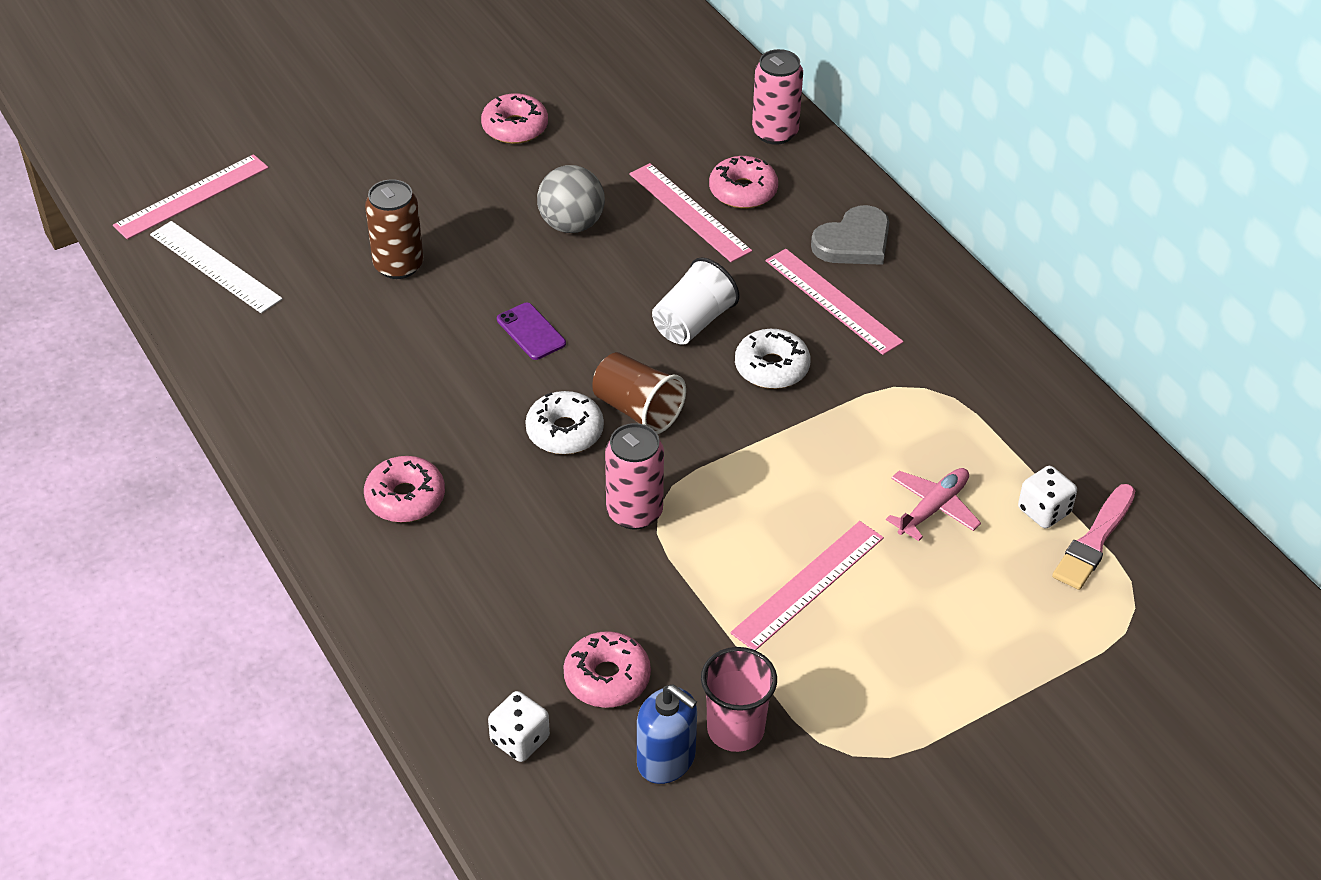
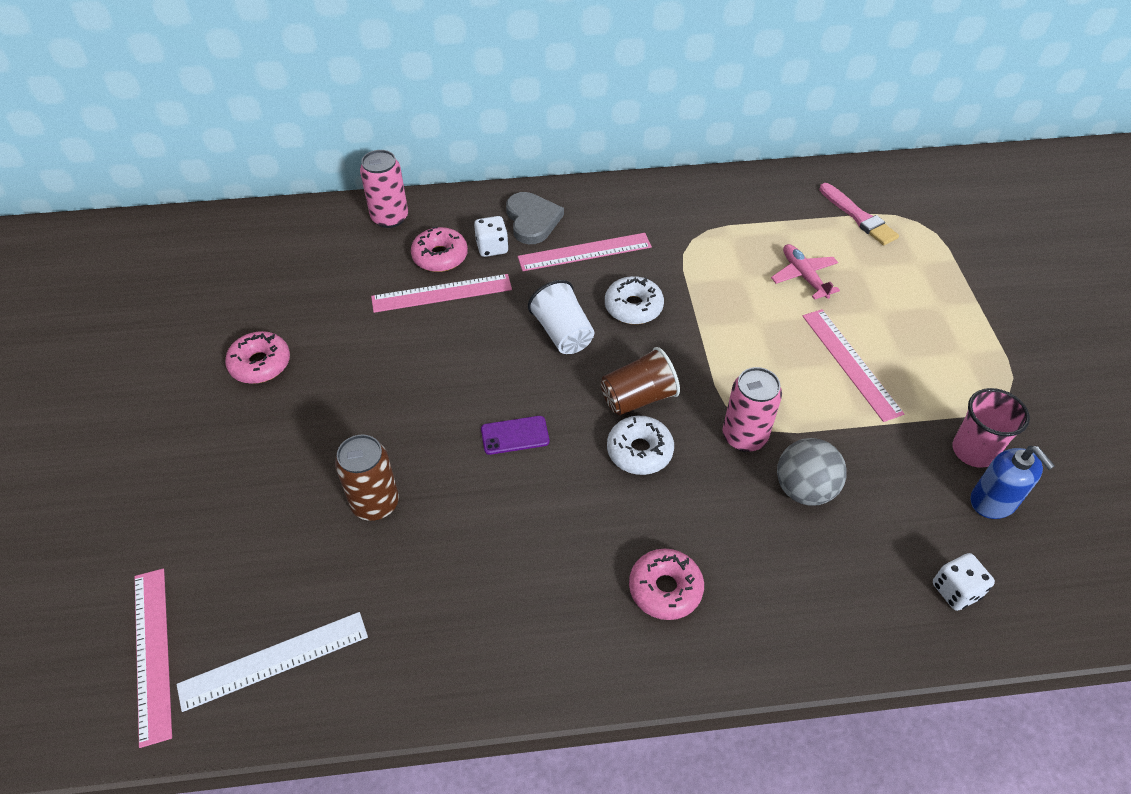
camera: 65 degrees left, 5 degrees up
(571, 224) = (406, 367): grey ball -> grey ball (804, 489)
(607, 678) = (906, 511): pink donut -> none
(666, 759) = (993, 501): blue soap dispenser -> blue soap dispenser turned 90 degrees clockwise
(1044, 511) = (825, 228): white dice -> white dice (492, 247)

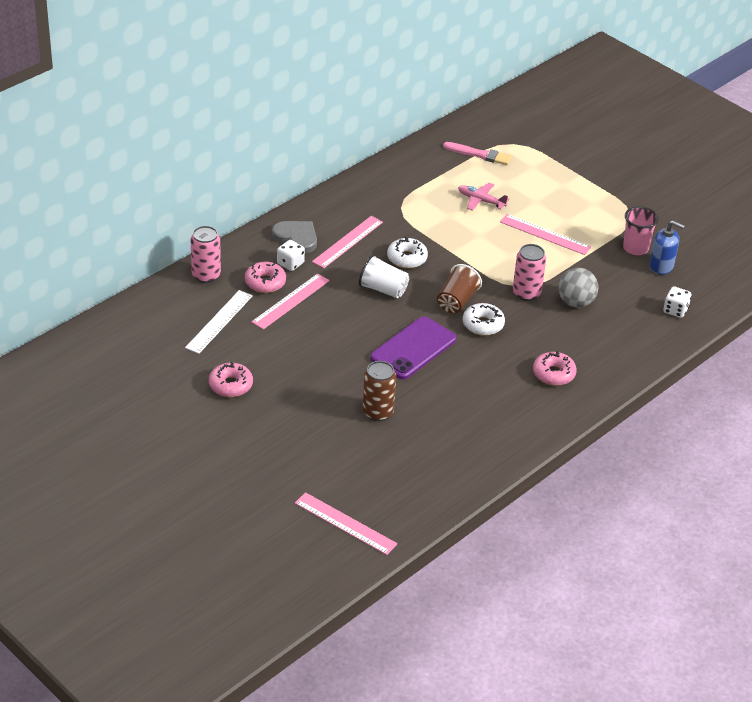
camera: 40 degrees left, 10 degrees down
(274, 660) = (407, 494): white ruler -> white ruler (219, 321)
(515, 435) = (413, 348): purple phone -> purple phone, size x2.02

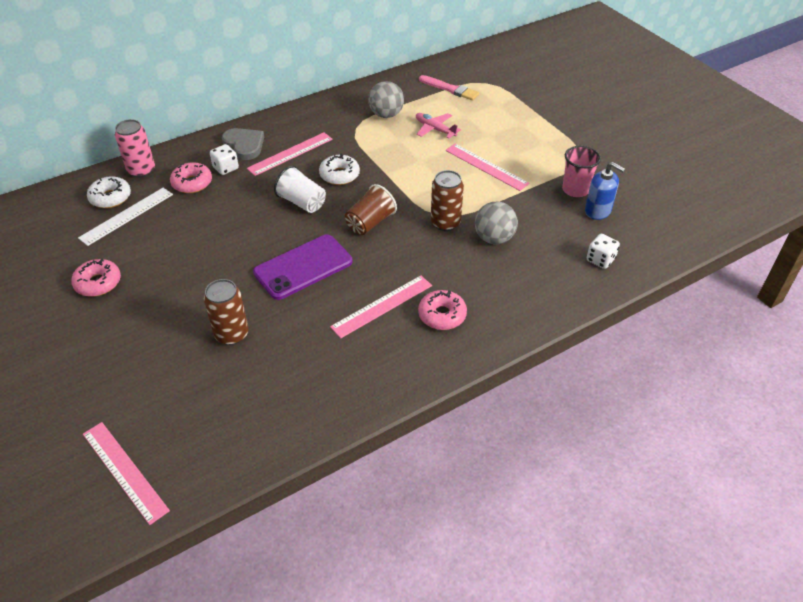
camera: 15 degrees right, 5 degrees up
(291, 301) = (206, 204): pink ruler -> pink ruler (382, 306)
(425, 190) = (386, 115): none -> grey ball
(483, 324) = (387, 250): white donut -> white donut (110, 197)
(526, 293) = (445, 223): pink can -> brown can

